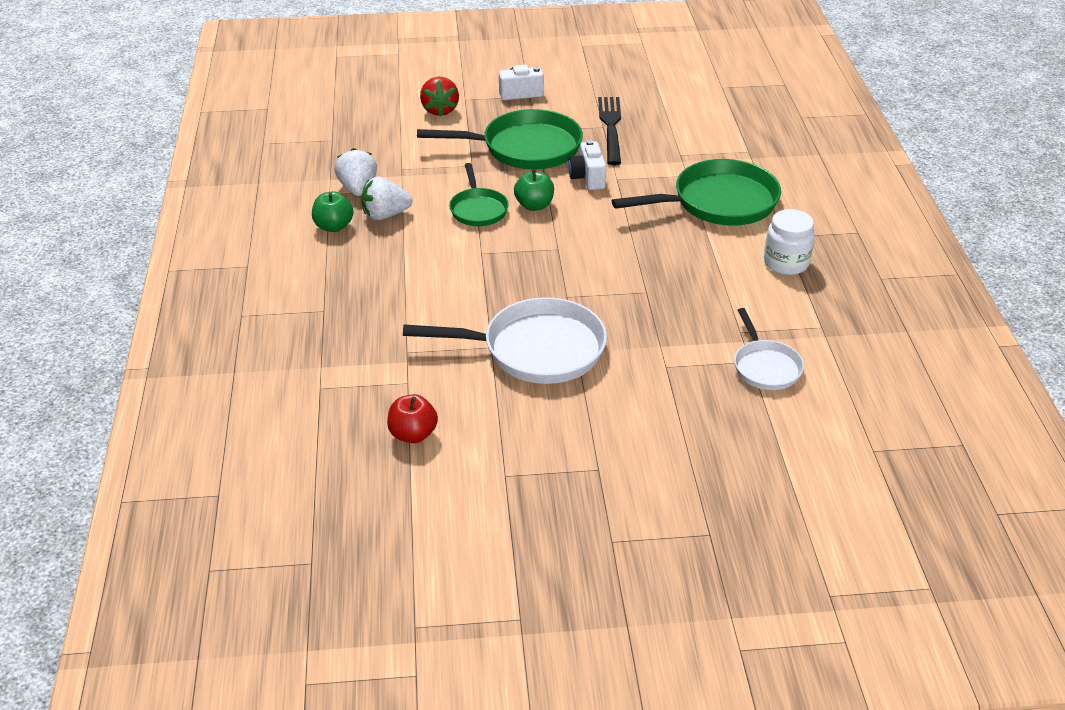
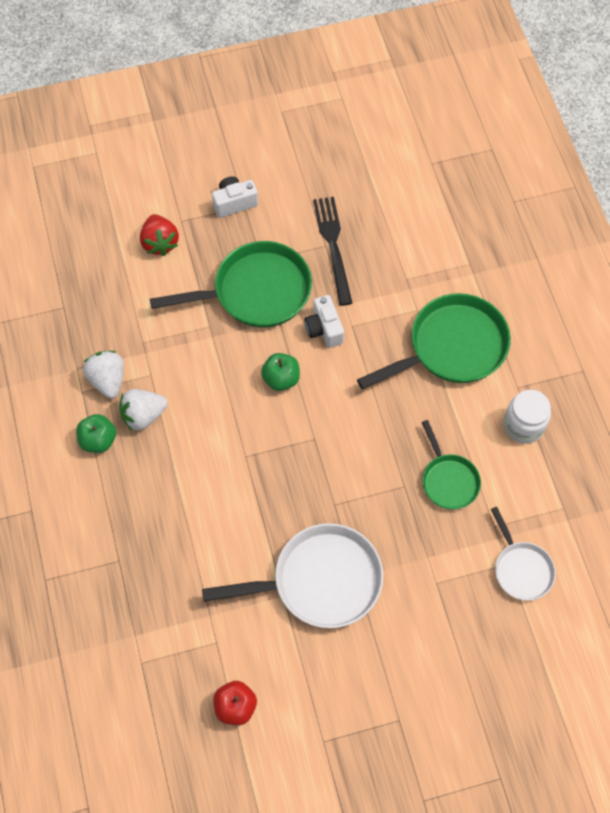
camera: 10 degrees left, 25 degrees up
(478, 209) = (229, 393): green pan -> green pan (448, 480)

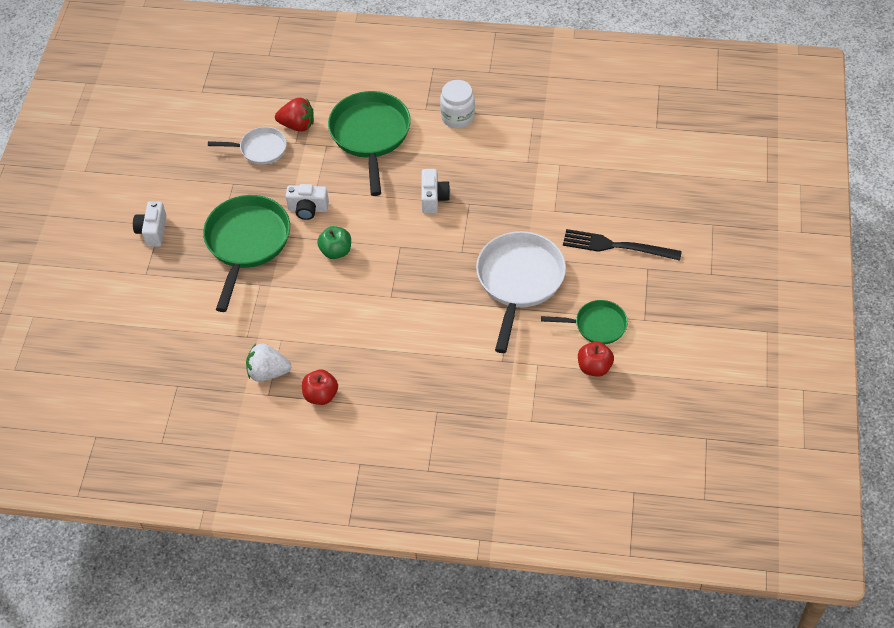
camera: 65 degrees left, 10 degrees down
(98, 440) = (321, 395): green apple -> red apple
(143, 415) = (316, 356): white strawberry -> none
(160, 243) = (158, 295): red strawberry -> red strawberry (297, 125)
(333, 246) = (237, 178): black fork -> black fork (617, 246)
(395, 447) = (433, 198): none -> white camera
(448, 480) = (478, 175): green pan -> green pan (597, 325)
(521, 569) = (567, 158): white pan -> white pan (260, 149)

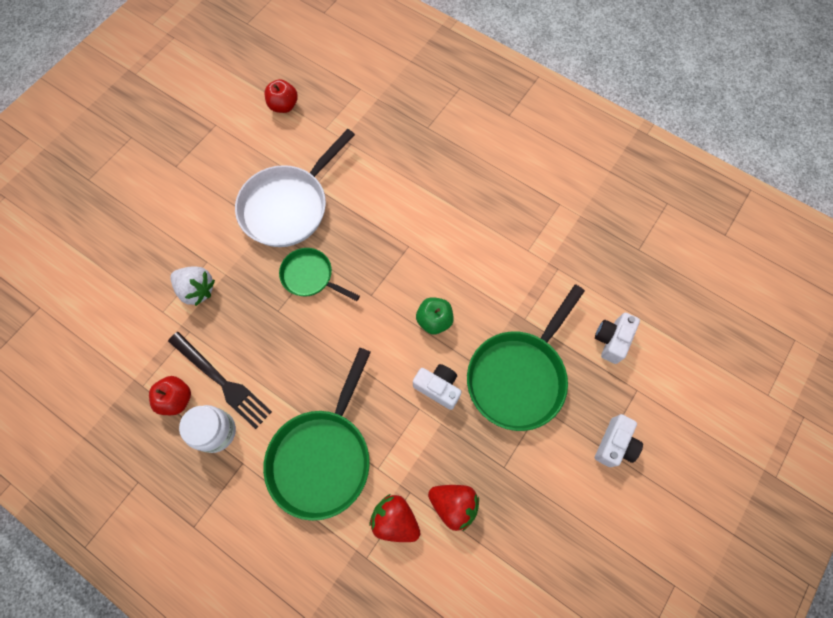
camera: 155 degrees left, 15 degrees up
(260, 149) = (453, 505): white pan -> red strawberry
(268, 372) = (552, 224): white strawberry -> white strawberry (197, 290)
(321, 395) = (515, 183): red apple -> red apple (176, 399)
(433, 198) = (307, 334): white camera -> white camera (611, 340)
(597, 325) = (255, 137): green pan -> green pan (310, 276)
(617, 246) = (182, 198): black fork -> black fork (221, 381)

